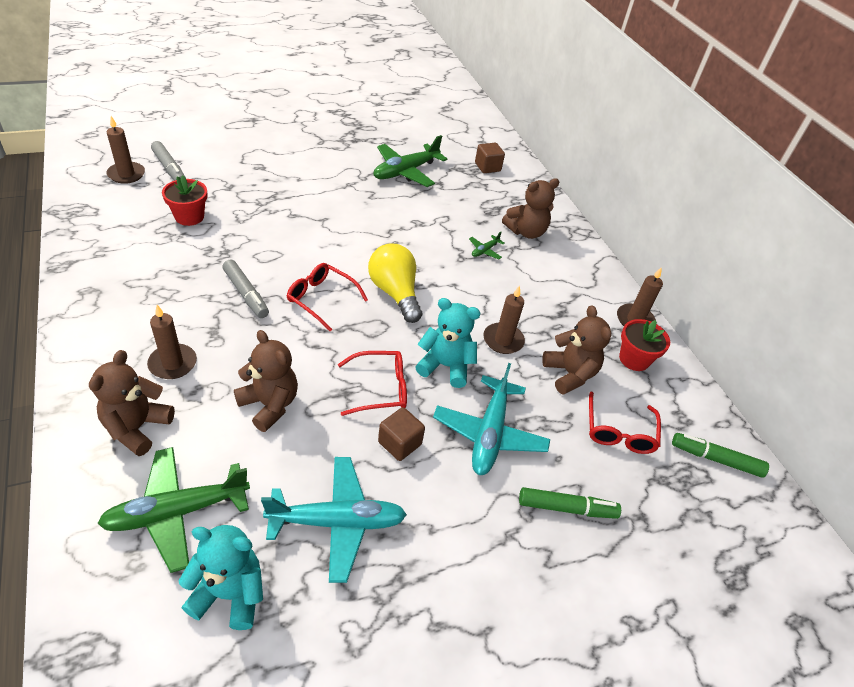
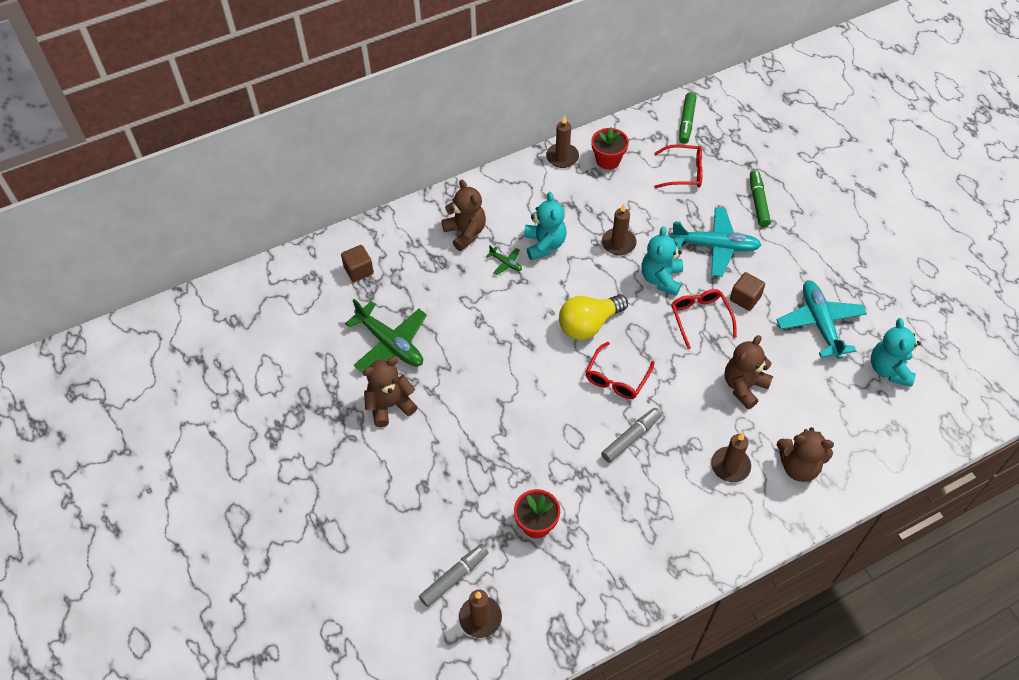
camera: 90 degrees left, 10 degrees up
(176, 512) = (851, 416): green plane -> none
(506, 281) = (544, 244): none -> turquoise teddy bear
(569, 374) = (639, 200): brown teddy bear -> brown teddy bear (390, 405)

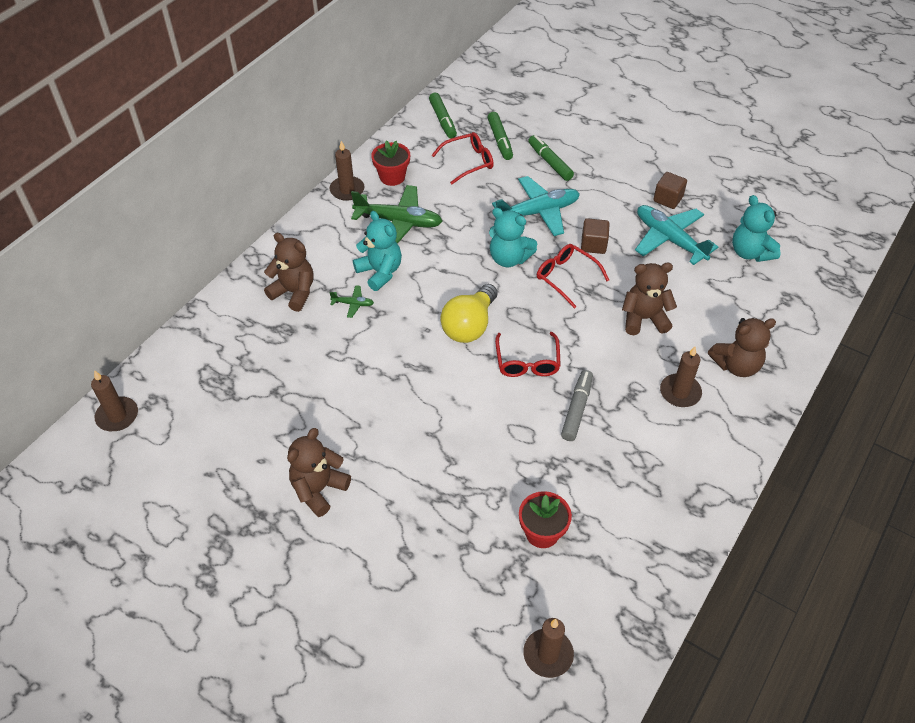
camera: 30 degrees left, 5 degrees down
(358, 270) = (202, 373): brown cube -> brown cube (668, 199)
(390, 344) = (281, 429): green plane -> green plane (399, 222)
(454, 577) = (496, 628): grey marker -> none
(618, 243) = (449, 244): brown candle -> brown candle (117, 416)
(661, 279) = (509, 258): turquoise teddy bear -> turquoise teddy bear turned 45 degrees counterclockwise
(726, 162) = (500, 140): none -> green marker
(744, 386) = (644, 319): brown teddy bear -> brown teddy bear turned 75 degrees clockwise

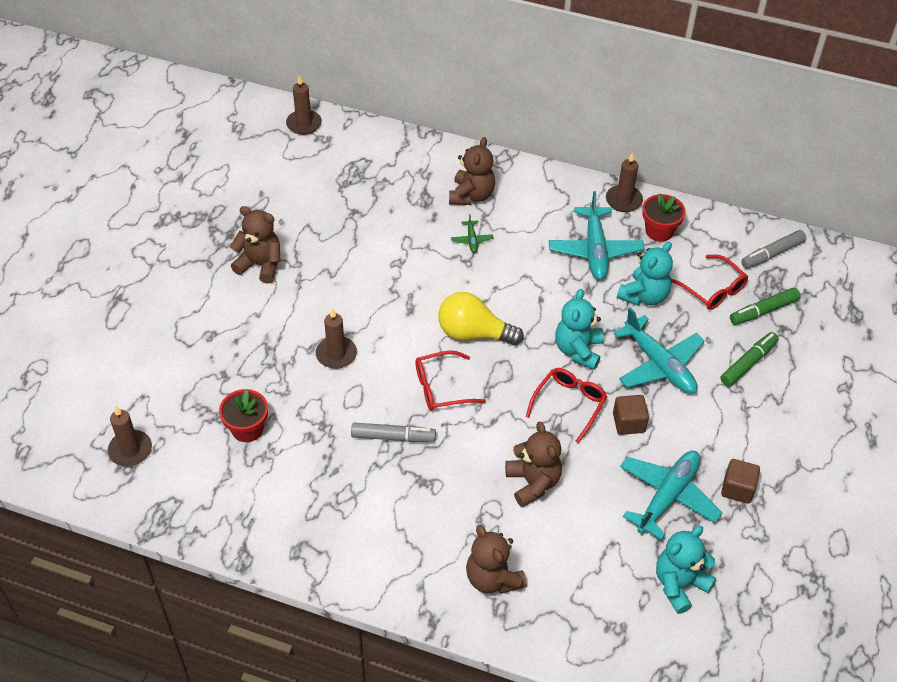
camera: 75 degrees right, 0 degrees up
(380, 272) = (519, 251): turquoise teddy bear -> turquoise teddy bear (644, 296)
(399, 222) = (595, 250): green plane -> turquoise plane
(442, 120) = (772, 254): green marker -> grey marker
(680, 392) = (439, 526): brown candle -> brown candle (336, 354)

